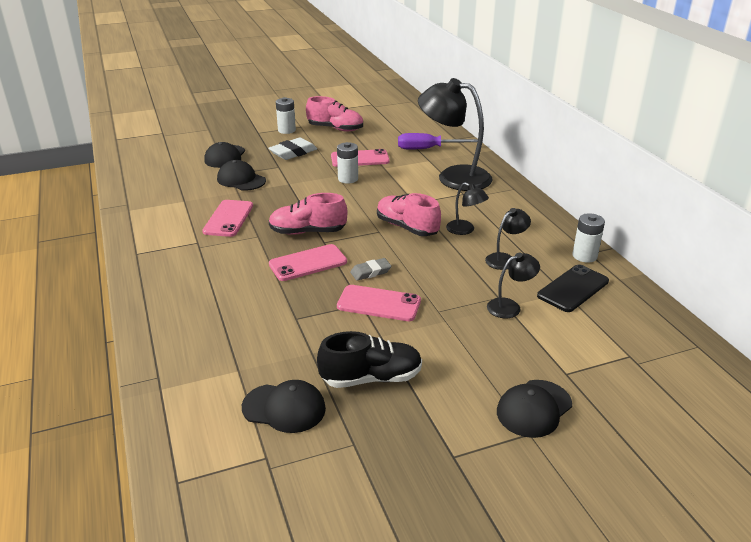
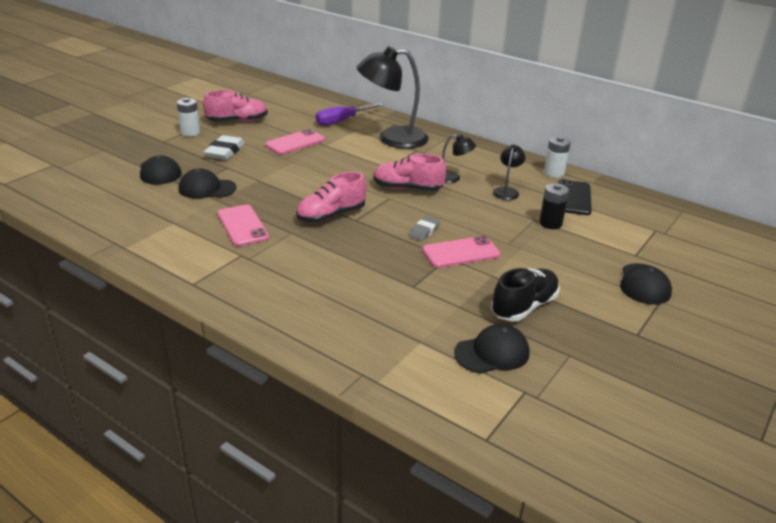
camera: 35 degrees left, 0 degrees up
(308, 263) = (365, 240): pink phone -> none
(348, 179) = (307, 162): white battery -> none
(510, 306) = (550, 223): black lamp -> black battery

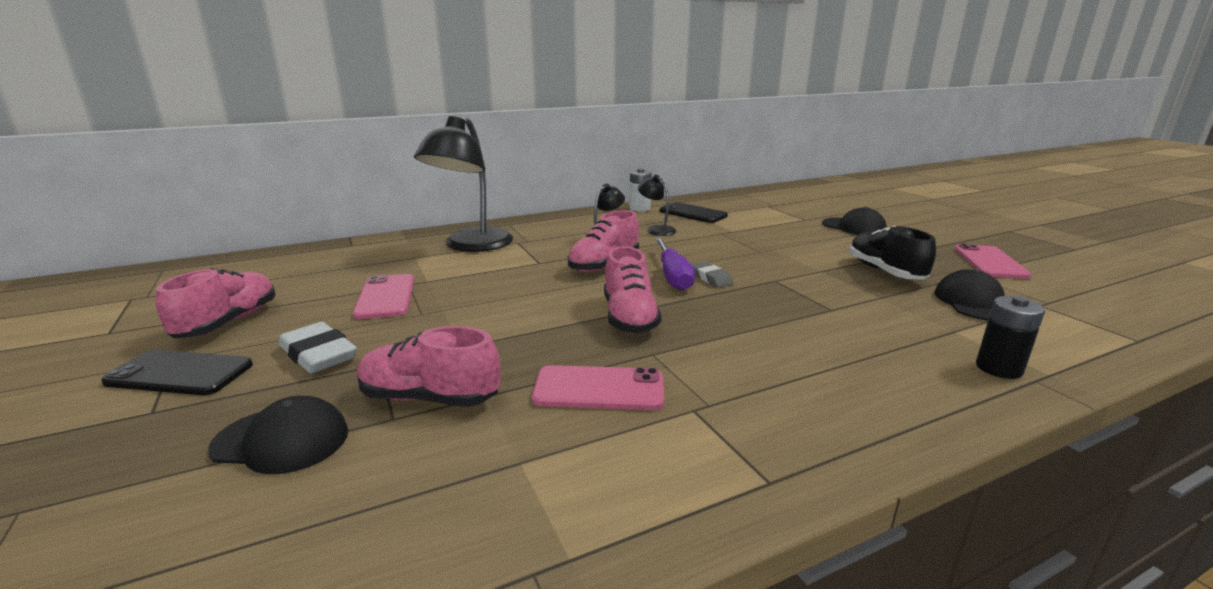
camera: 60 degrees left, 10 degrees down
(190, 133) = (180, 373): white battery -> black phone
(207, 188) = (429, 398): black cap -> pink shoe
(342, 121) = (376, 258): purple screwdriver -> purple screwdriver (673, 276)
(461, 253) = (768, 273): pink phone -> pink phone (990, 262)
(550, 223) = (733, 230): black battery -> black battery (999, 368)

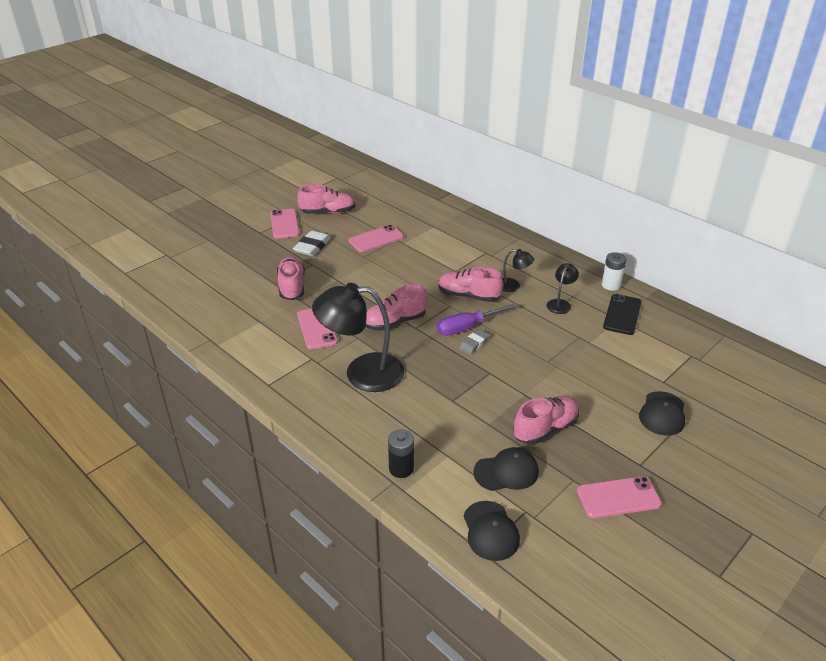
camera: 70 degrees right, 15 degrees up
(180, 373) = (285, 224): black phone -> pink phone
(281, 440) = (254, 266): black cap -> black cap (490, 531)
(471, 246) = (466, 238): black lamp -> black lamp (362, 372)
(885, 272) = (545, 428): black shoe -> pink shoe

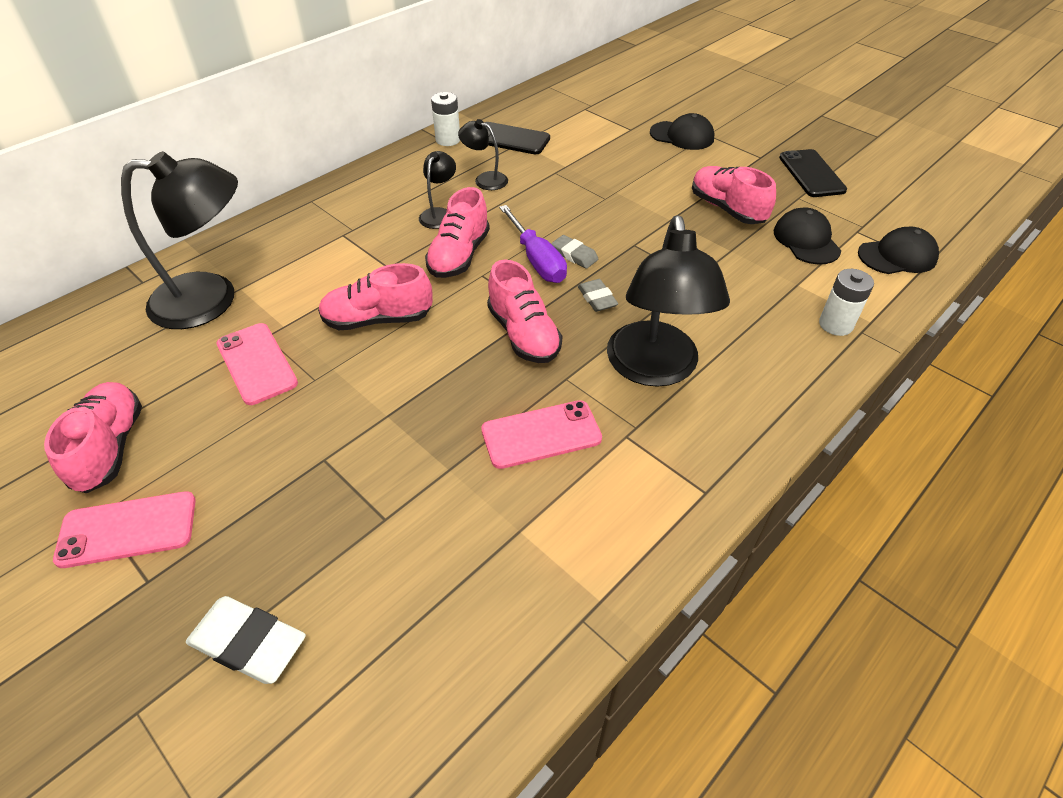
camera: 90 degrees left, 10 degrees up
(292, 287) = (401, 487): pink shoe -> pink shoe (378, 319)
(312, 246) = (252, 465): white eraser -> white eraser (248, 643)
(401, 468) = (835, 324): black battery -> white battery
(424, 220) = (211, 300): none -> black lamp
(428, 352) = (597, 298): none -> grey eraser
(618, 497) = (811, 174): pink phone -> black phone

